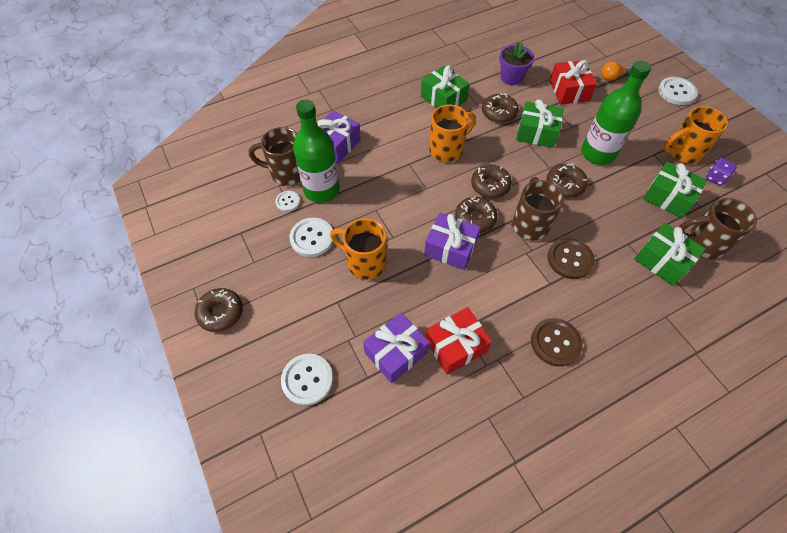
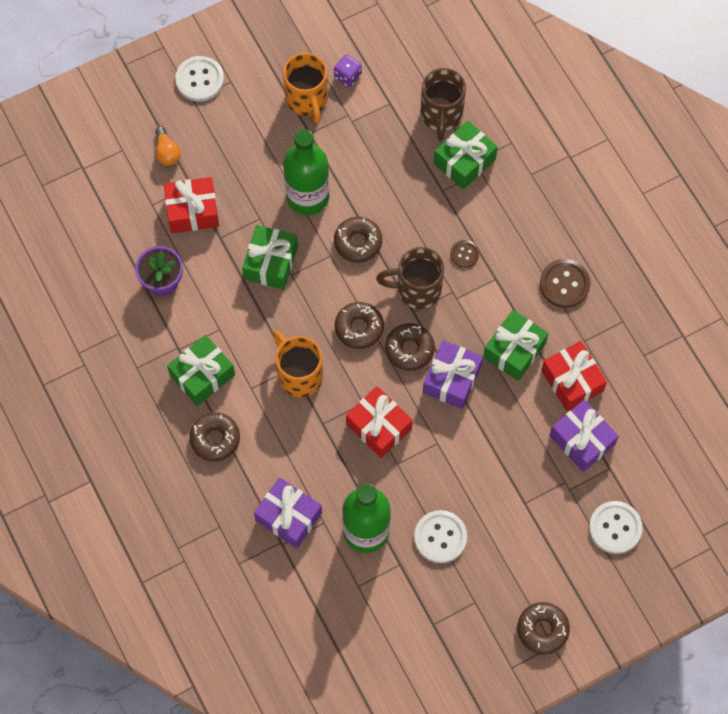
camera: 90 degrees left, 10 degrees up
(286, 173) = (337, 578): brown mug -> none
(288, 202) = (385, 571): white button -> none
(364, 262) = (473, 475): orange mug -> none
(407, 198) = (379, 426): none -> red gift
(499, 113) = (233, 305): brown donut -> brown donut (215, 439)
(570, 259) = (464, 254): brown button -> brown button, size x0.58
(668, 197) = (377, 134): green gift -> green gift (514, 350)

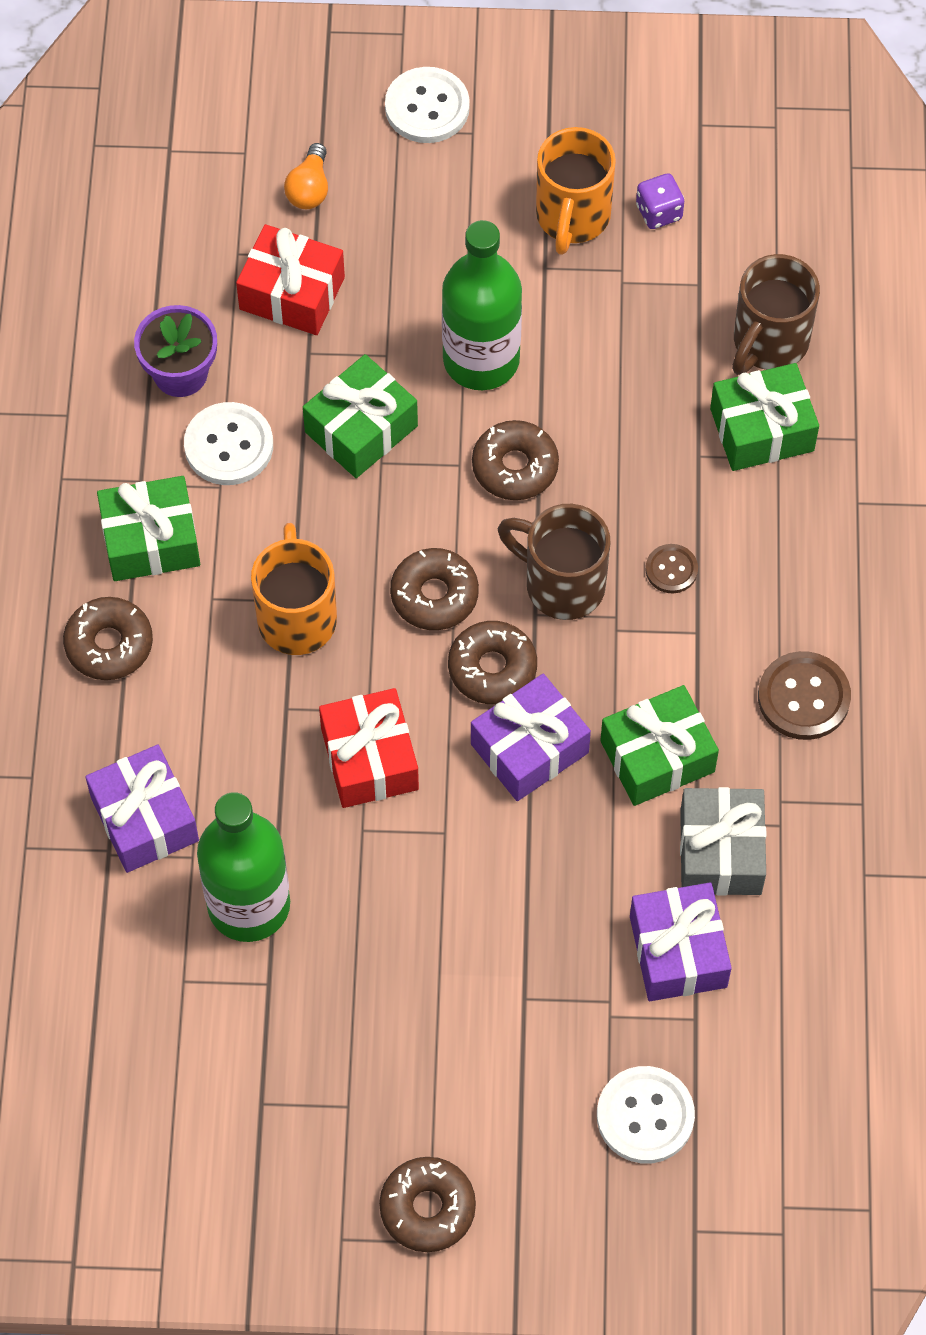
camera: 30 degrees right, 5 degrees down
(440, 537) = (357, 977): white button -> white button (229, 446)
(572, 381) = (720, 852): red gift -> grey gift

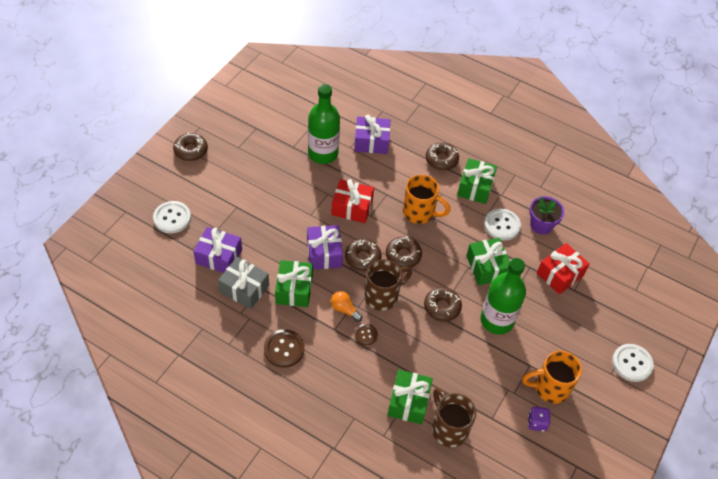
camera: 115 degrees right, 10 degrees down
(309, 189) = (608, 303): orange light bulb -> orange light bulb (344, 309)
(572, 218) = (549, 388): orange mug -> orange mug turned 45 degrees counterclockwise

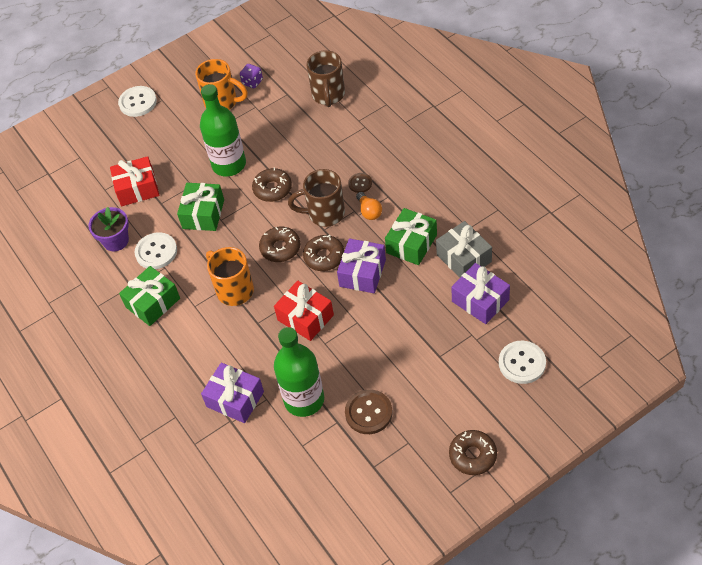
camera: 145 degrees left, 0 degrees up
(284, 349) = (445, 191): brown button -> brown button (368, 413)
(408, 402) = (351, 122): green gift -> none
(441, 160) = (167, 349): brown donut -> none

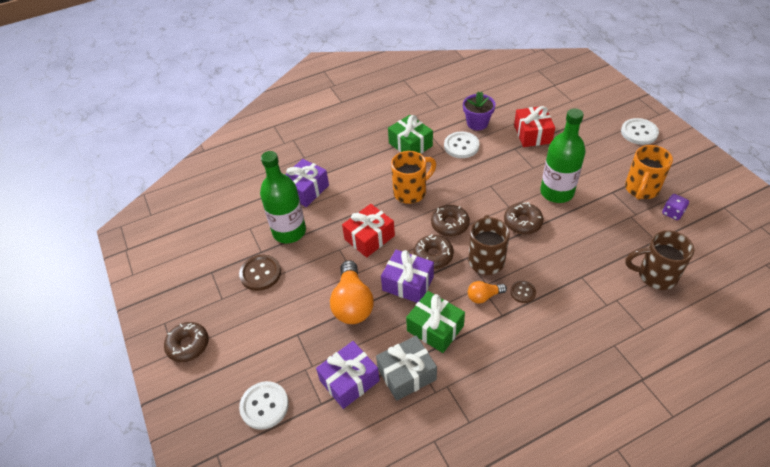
camera: 95 degrees right, 5 degrees down
(203, 214) = (498, 174): green gift -> none
(394, 315) = (352, 303): none -> orange light bulb

